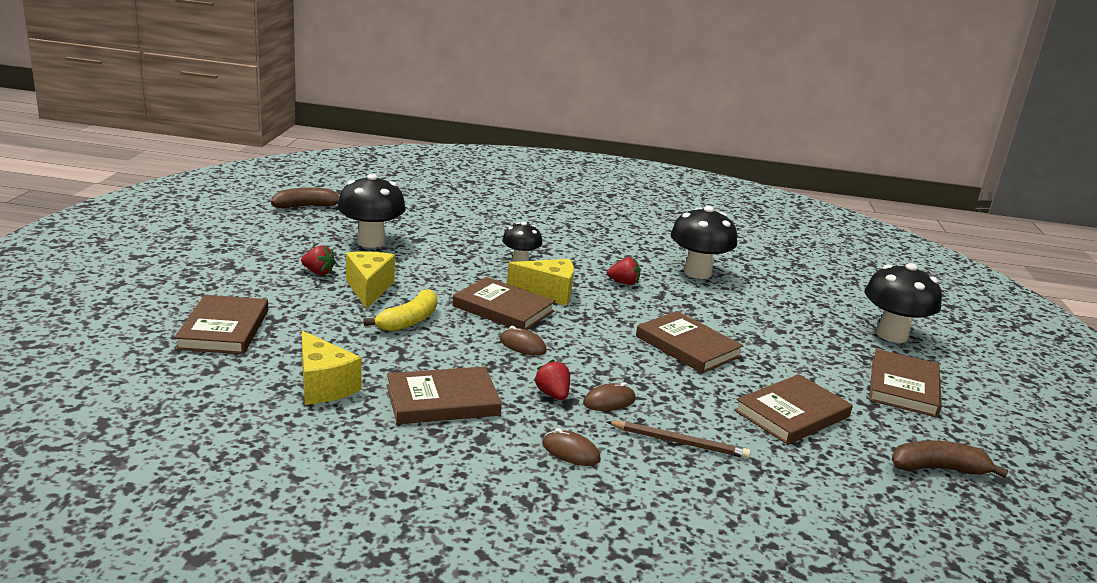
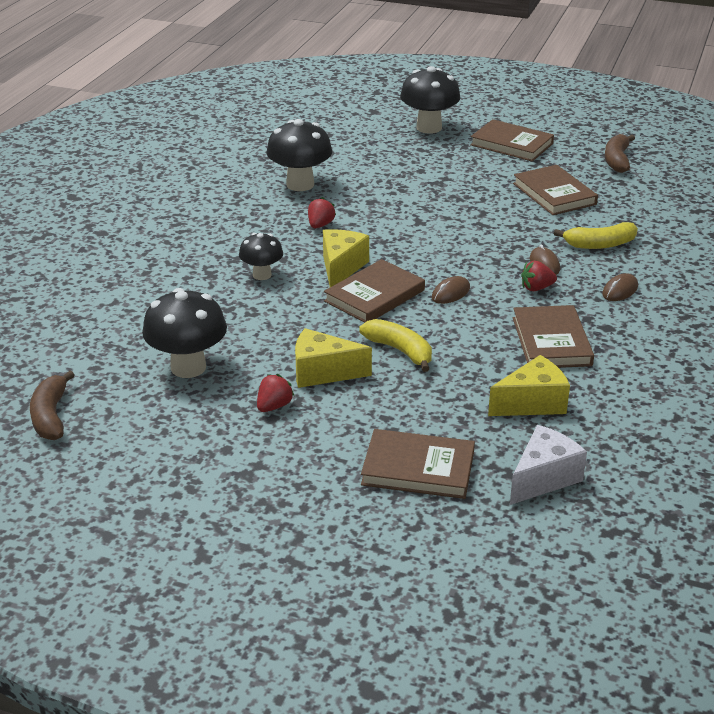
camera: 75 degrees left, 10 degrees up
(197, 388) = (543, 478): none -> white cheese
(679, 442) = (600, 244): brown pencil -> yellow banana
(687, 346) = (450, 215): brown book -> none

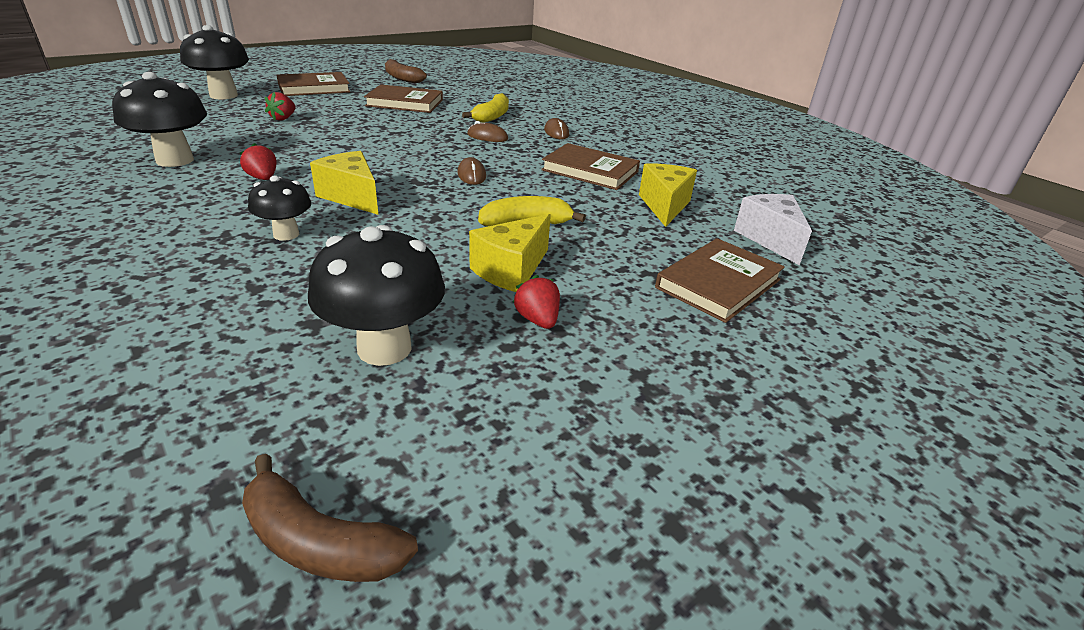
camera: 60 degrees left, 0 degrees up
(374, 296) = (423, 201): brown book -> none
(536, 288) = (514, 149): red strawberry -> red strawberry (283, 118)

